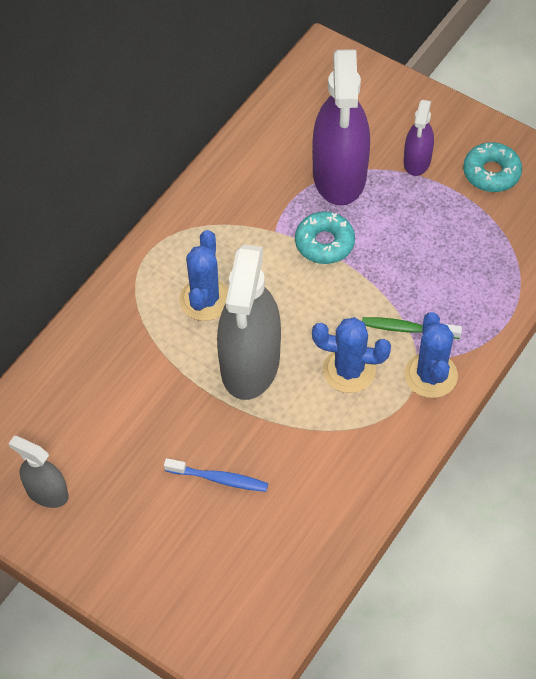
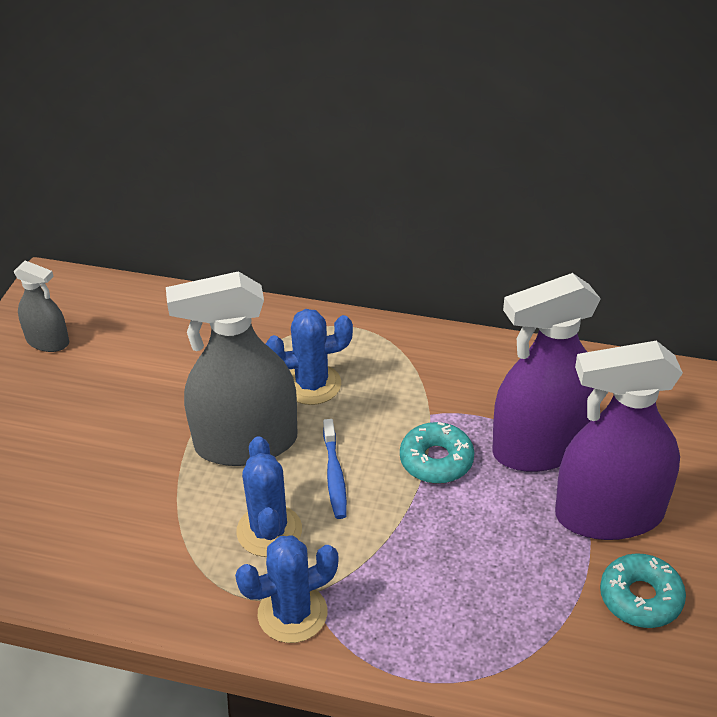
camera: 70 degrees right, 15 degrees down
(47, 492) = (48, 341): grey spray bottle -> grey spray bottle turned 105 degrees clockwise
(219, 479) = (93, 459): blue toothbrush -> blue toothbrush (334, 475)
(407, 329) = (351, 572): green toothbrush -> none
(417, 161) = (609, 514): purple spray bottle -> purple spray bottle, size x1.97

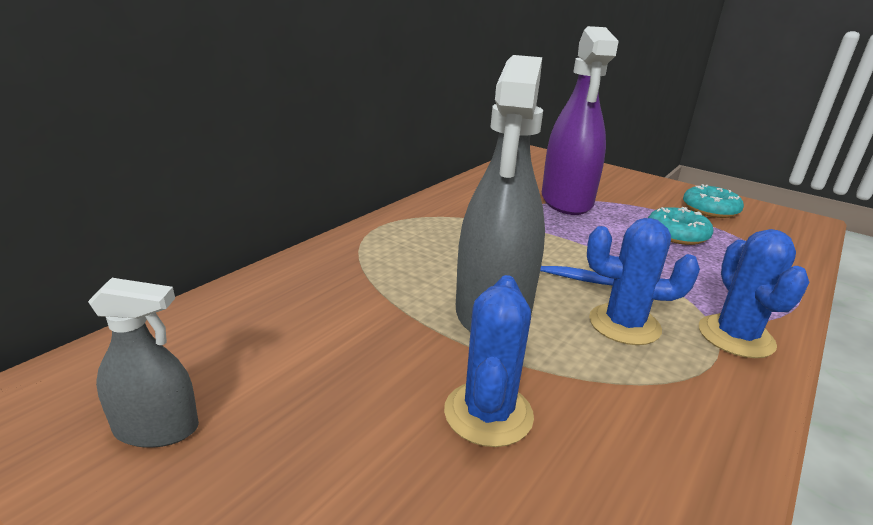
camera: 70 degrees left, 15 degrees down
(48, 341) = (157, 429): grey spray bottle -> grey spray bottle turned 45 degrees clockwise
(312, 384) = (437, 259): blue cactus -> blue cactus (488, 413)
(436, 460) = (563, 234): turquoise donut -> turquoise donut (677, 234)
(609, 514) = (636, 199): purple spray bottle -> none

